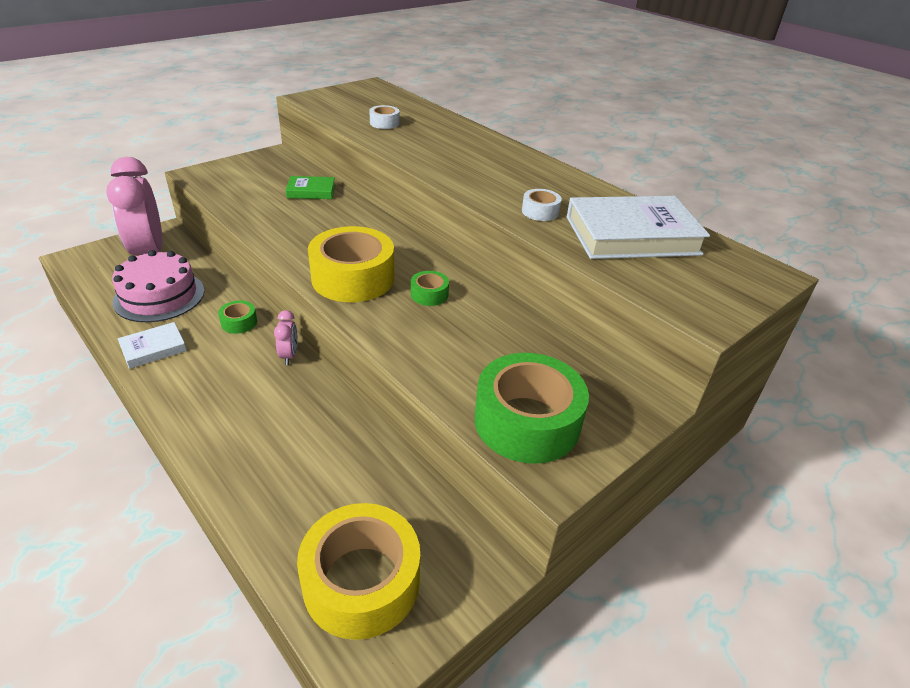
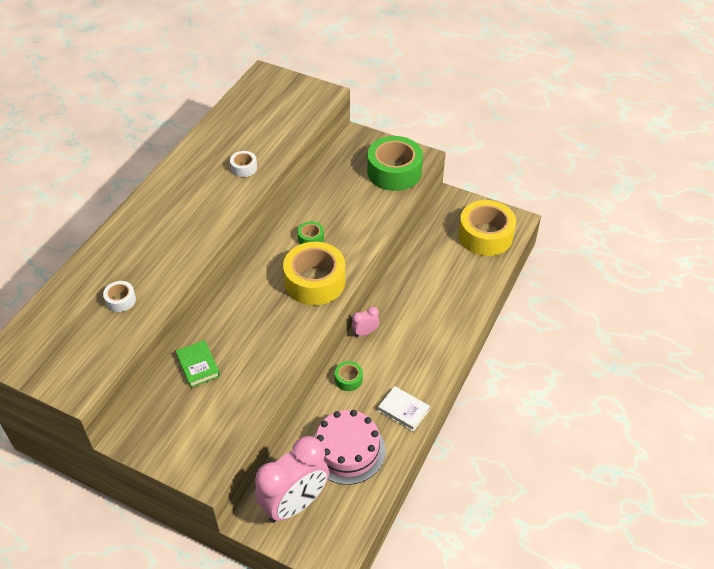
camera: 110 degrees left, 10 degrees up
(632, 235) = (252, 125): white book -> none

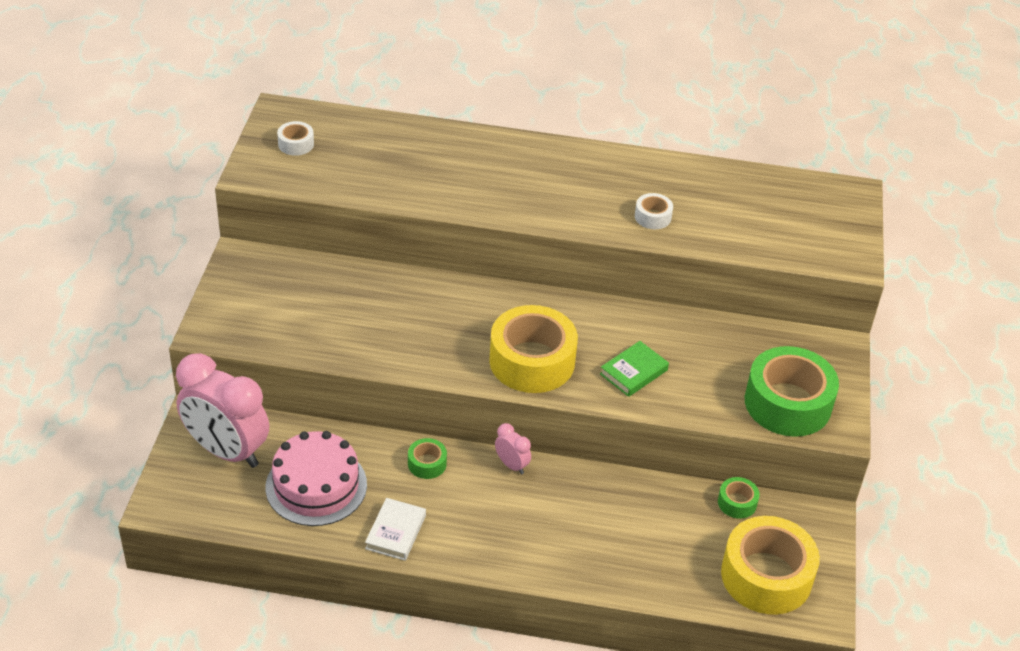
camera: 70 degrees right, 5 degrees down
(121, 300) = (385, 171): white tape -> white tape (296, 144)
(198, 366) = (356, 287): green book -> green book (633, 372)
(311, 238) = (607, 340): green tape -> green tape (737, 503)

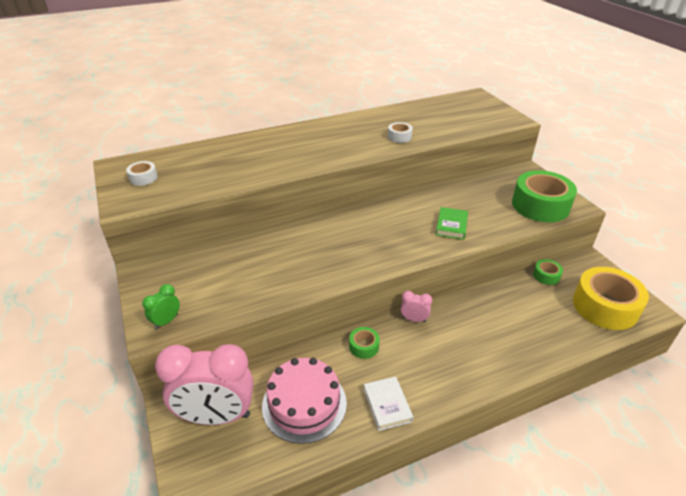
camera: 30 degrees left, 5 degrees down
(226, 328) = (166, 321): none -> green clock
(532, 361) = (391, 246): yellow tape -> none

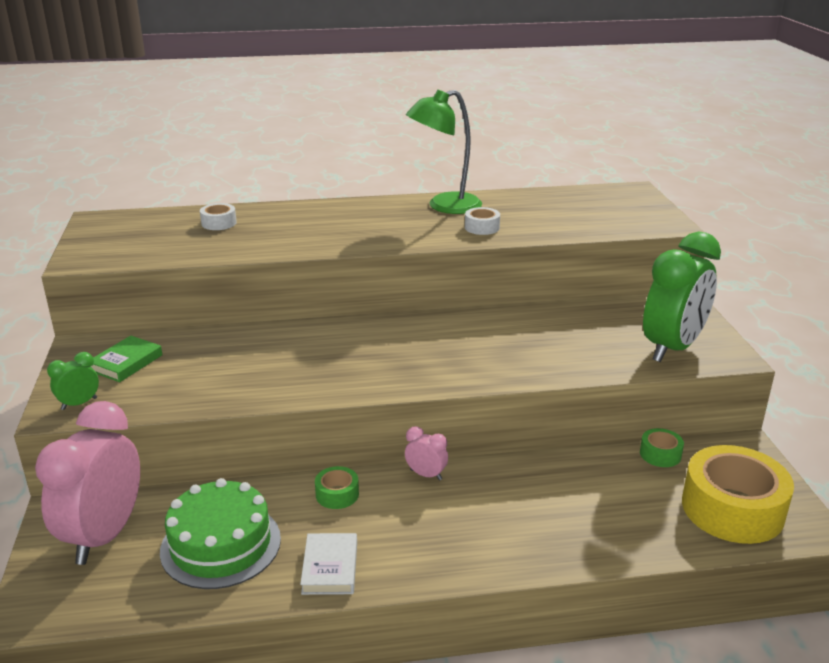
camera: 15 degrees right, 10 degrees down
(143, 178) = (120, 236): white tape -> white tape (219, 223)
(216, 416) = (104, 536): pink clock -> pink clock turned 90 degrees clockwise
(304, 404) = (221, 544): pink cake -> green cake
(364, 122) = (444, 206): none -> green lamp
(451, 226) = (518, 354): green book -> green book (126, 363)
(540, 205) = (672, 348): green tape -> green clock

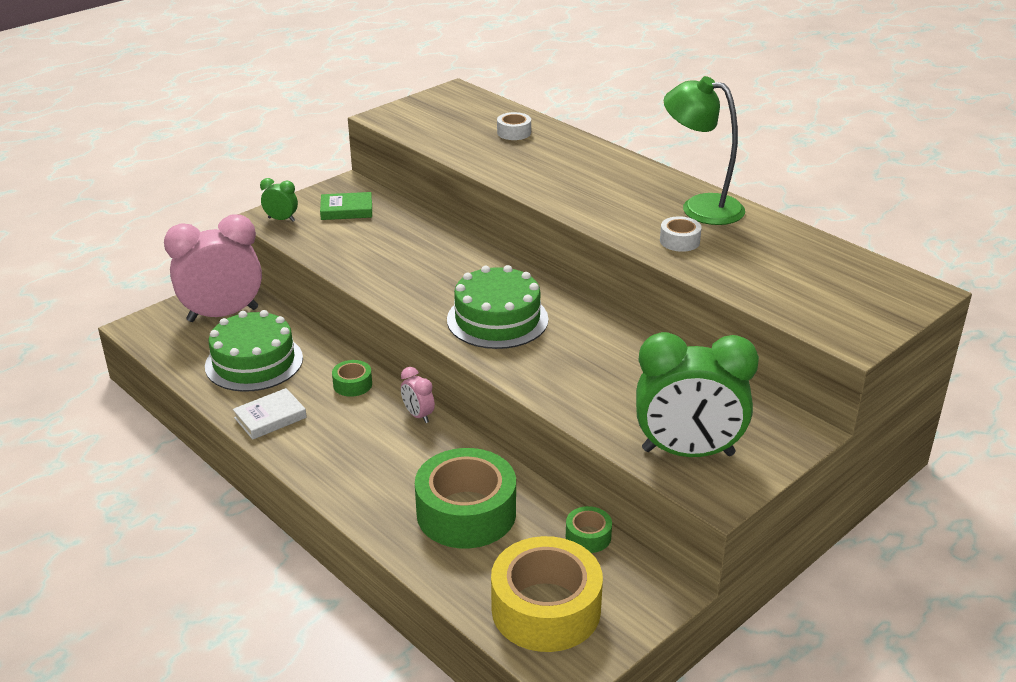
camera: 55 degrees right, 5 degrees up
(416, 356) = (497, 319): none -> green cake
(426, 475) = (418, 415): pink clock -> pink clock turned 150 degrees clockwise
(584, 501) = (466, 513): none -> green tape

